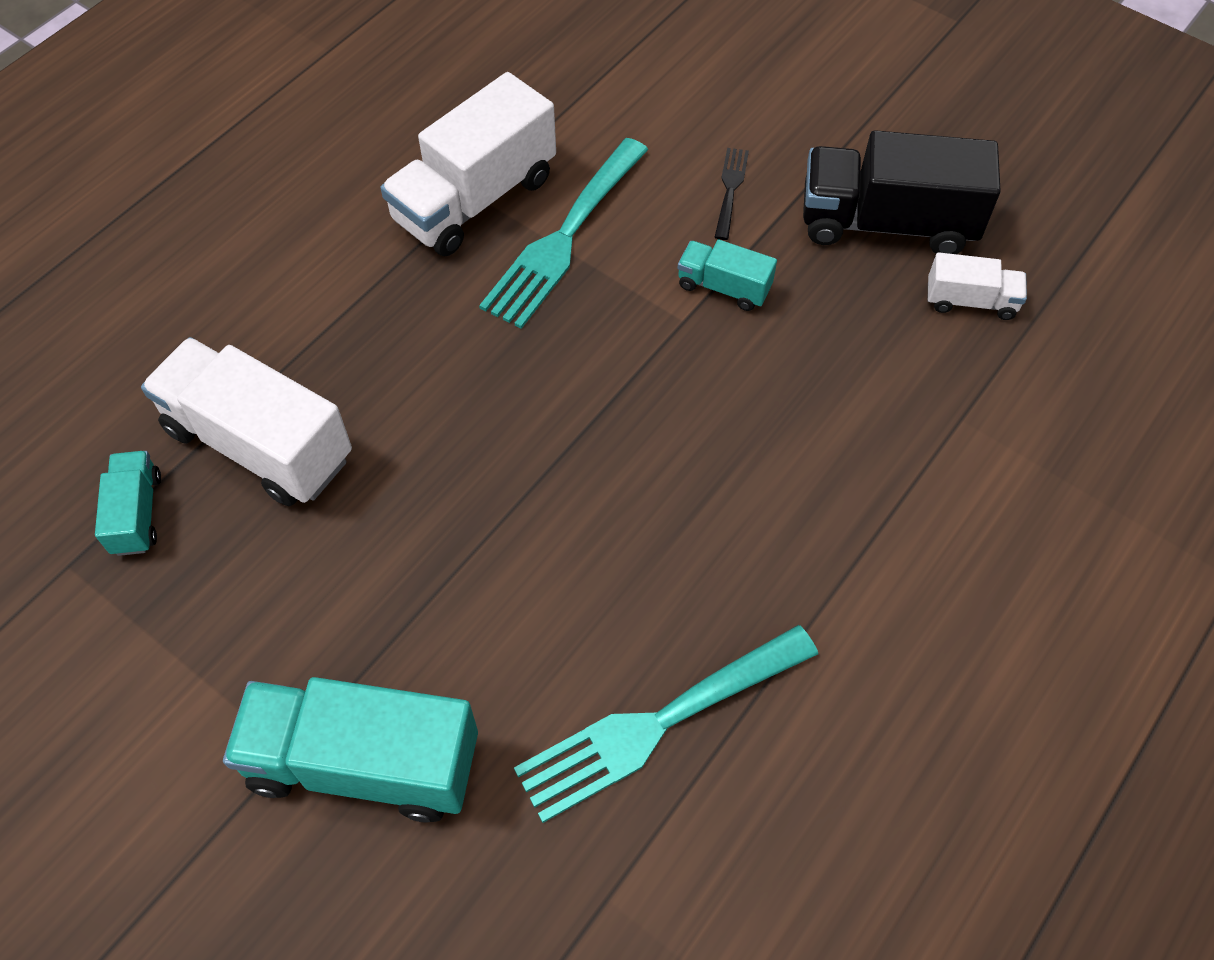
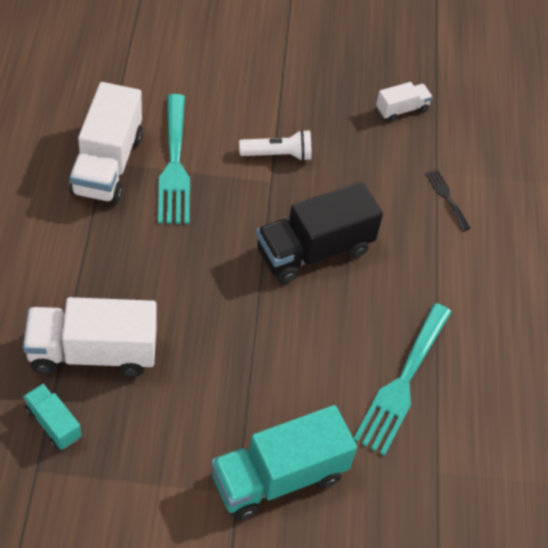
camera: 40 degrees left, 5 degrees down
(723, 287) = (278, 155): turquoise truck -> white flashlight
(730, 189) = (243, 100): black fork -> black fork (446, 197)
(887, 223) = (335, 86): black truck -> black truck (314, 251)

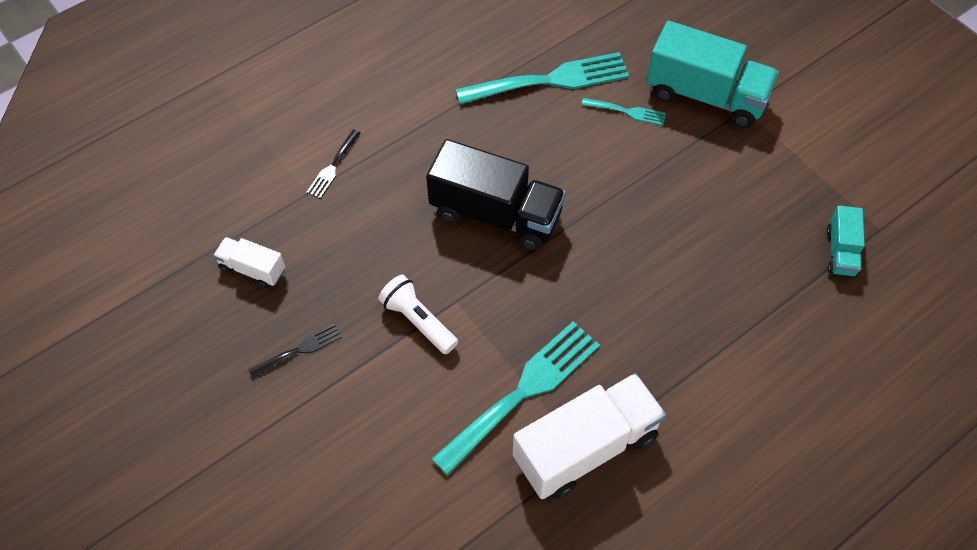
camera: 125 degrees left, 5 degrees up
(93, 352) = (763, 279): white truck -> none
(319, 93) = (299, 350): none -> black fork
(319, 406) = (627, 112): none -> turquoise fork

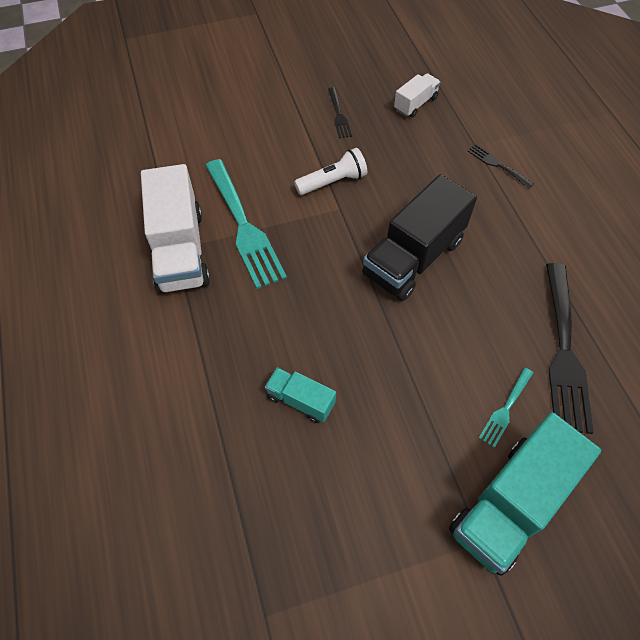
camera: 110 degrees right, 0 degrees up
(550, 80) = (564, 352): turquoise fork -> black fork
(841, 251) = (256, 550): turquoise truck -> turquoise truck (300, 400)

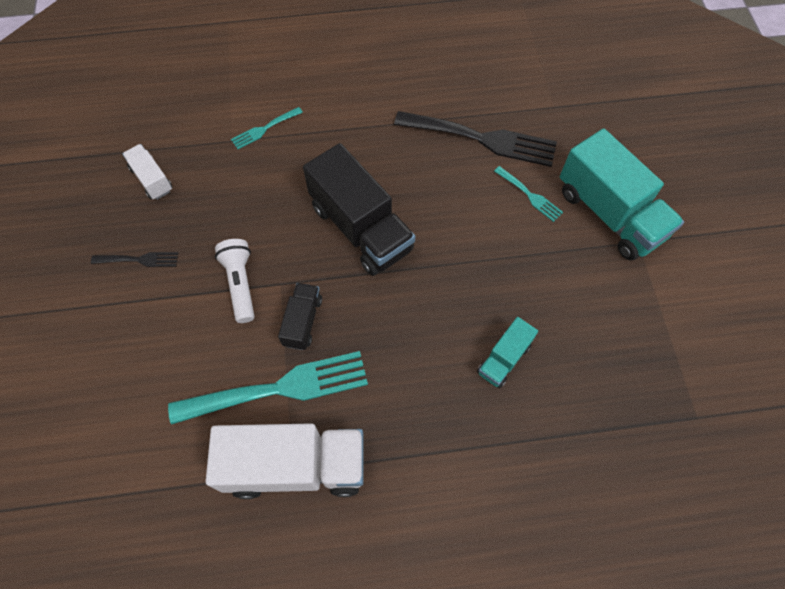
camera: 80 degrees left, 5 degrees up
(307, 231) = (302, 322): none -> black truck
(497, 165) = (264, 129): black fork -> turquoise fork

